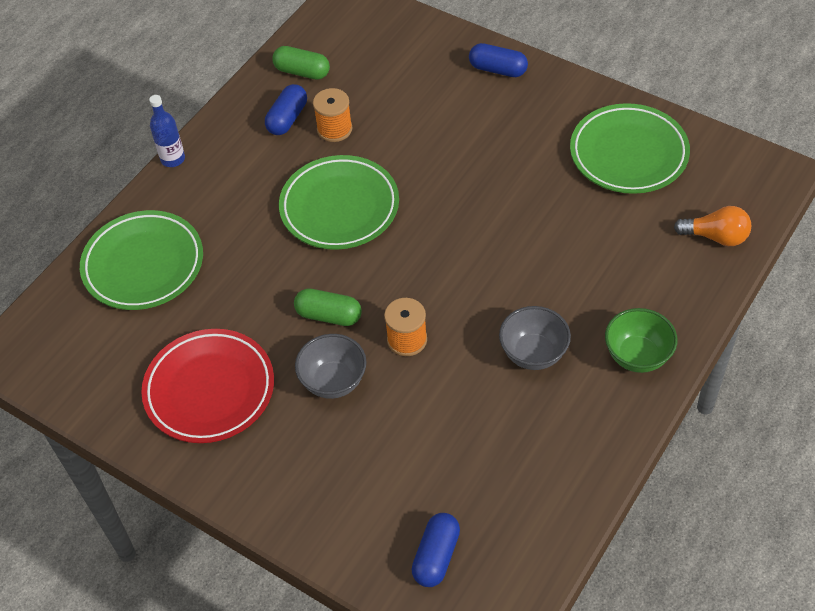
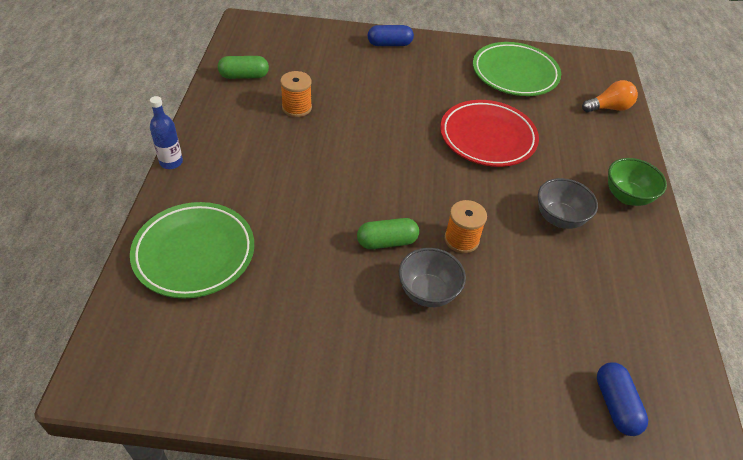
camera: 35 degrees left, 5 degrees down
(209, 390) = (325, 339): red plate -> red plate (487, 137)
(287, 118) = (253, 109): blue capsule -> none
(339, 207) = (339, 160): green plate -> none

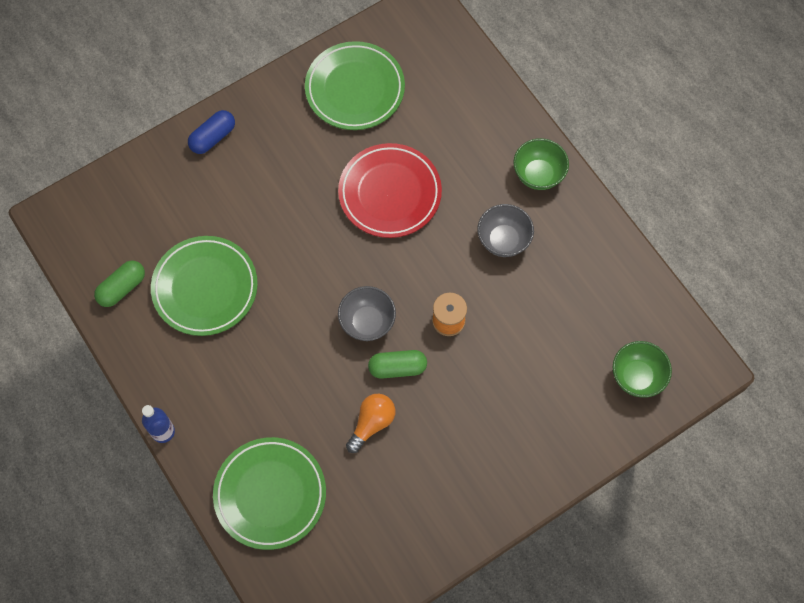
camera: 35 degrees left, 20 degrees up
(297, 108) = (205, 288): orange spool -> green plate
(387, 242) = (397, 368): green capsule -> green capsule turned 45 degrees clockwise
(428, 292) = (461, 388): grey bowl -> grey bowl (367, 322)
(609, 108) = (462, 73): orange light bulb -> orange light bulb (372, 423)
(615, 405) = (637, 377): blue capsule -> green bowl

